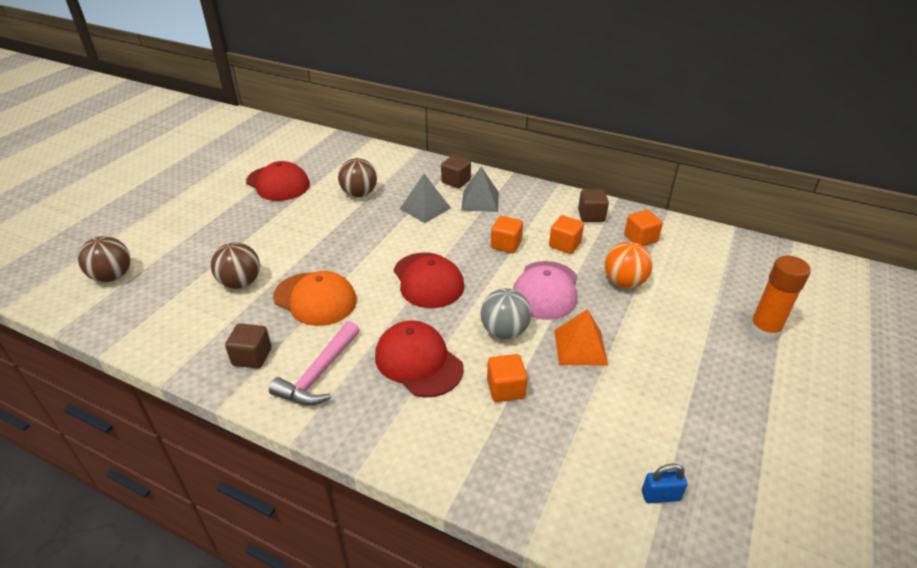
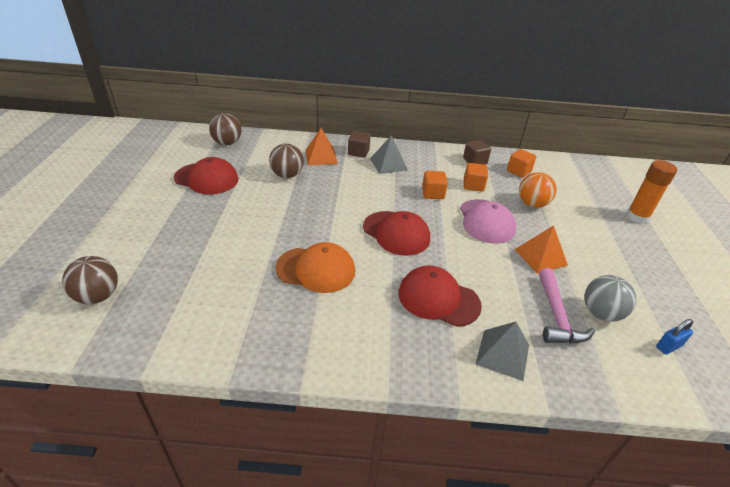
camera: 25 degrees left, 0 degrees up
(240, 283) = (237, 272): brown ball -> brown ball (227, 143)
(252, 357) = (297, 333): brown cube -> none
(319, 373) = (367, 331): pink hammer -> pink hammer (556, 315)
(410, 179) = (321, 157): none -> orange pyramid
(425, 208) = (350, 177): grey pyramid -> grey pyramid (502, 354)
(504, 331) = (482, 259): grey ball -> grey ball (601, 313)
(505, 389) = (516, 301): orange cube -> none

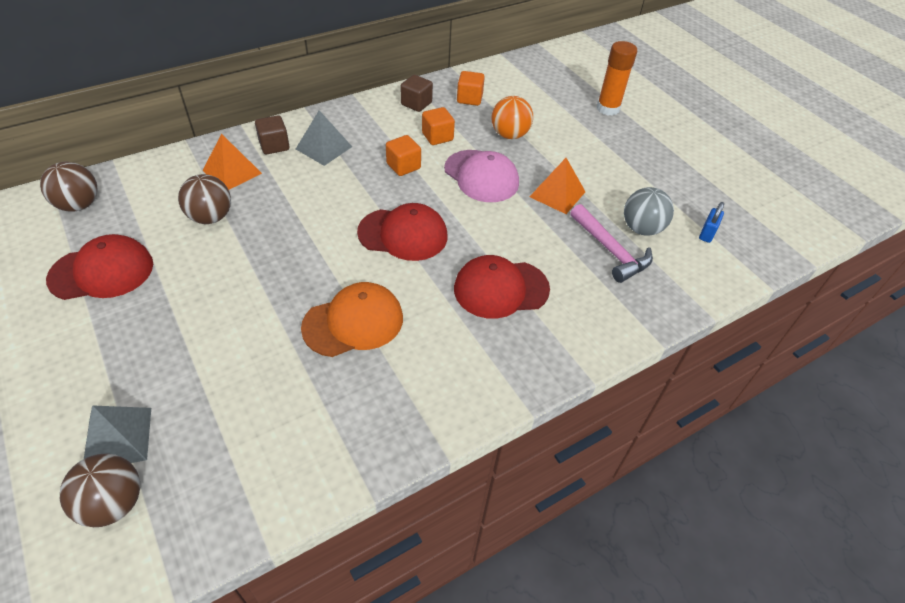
camera: 35 degrees left, 10 degrees up
(502, 354) = (594, 314): grey pyramid -> grey pyramid (118, 438)

